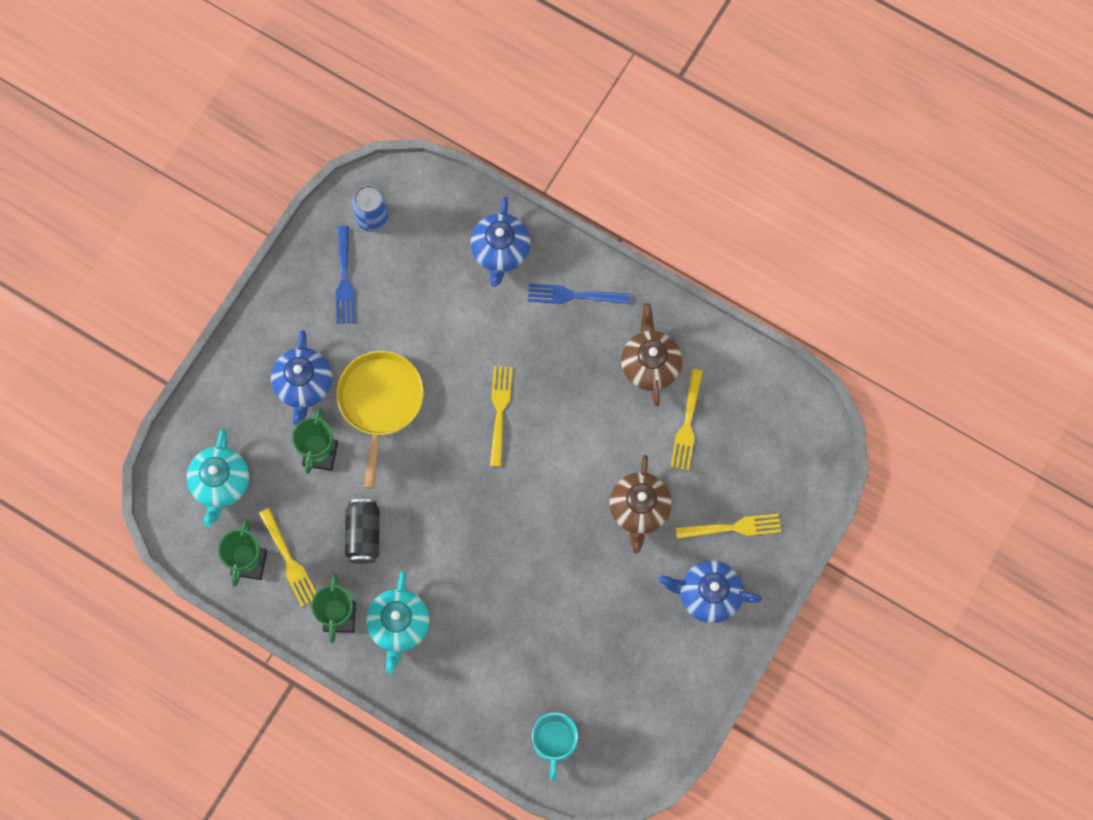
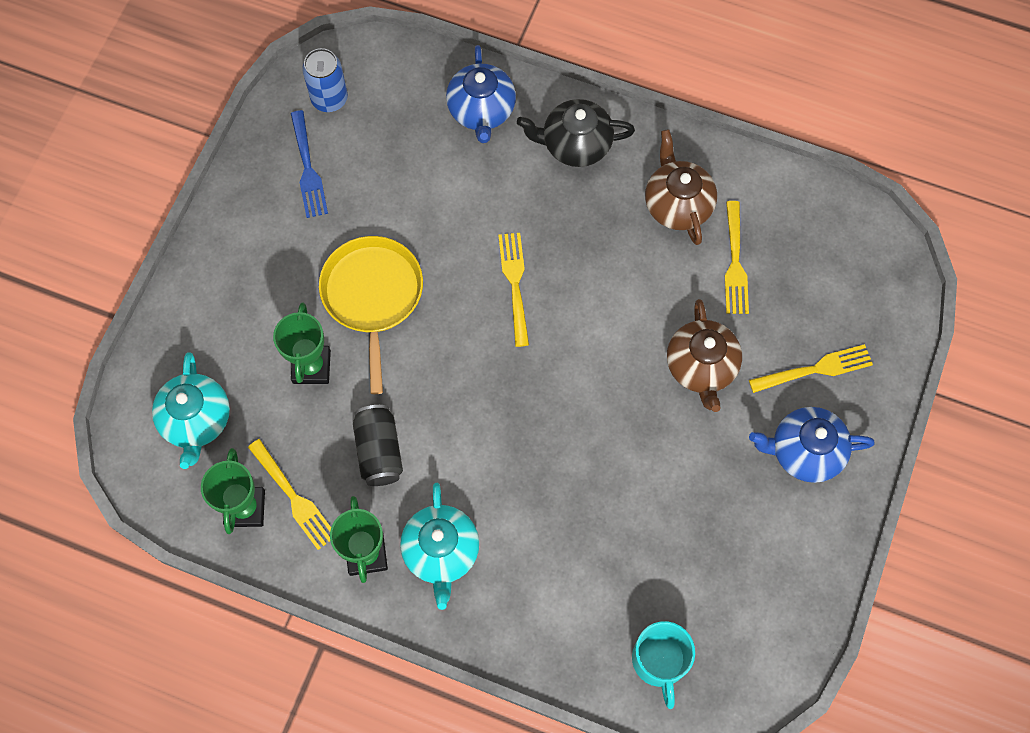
camera: 10 degrees left, 5 degrees down
(303, 385) = (279, 292): blue teapot -> none
(574, 295) = (575, 144): blue fork -> black teapot

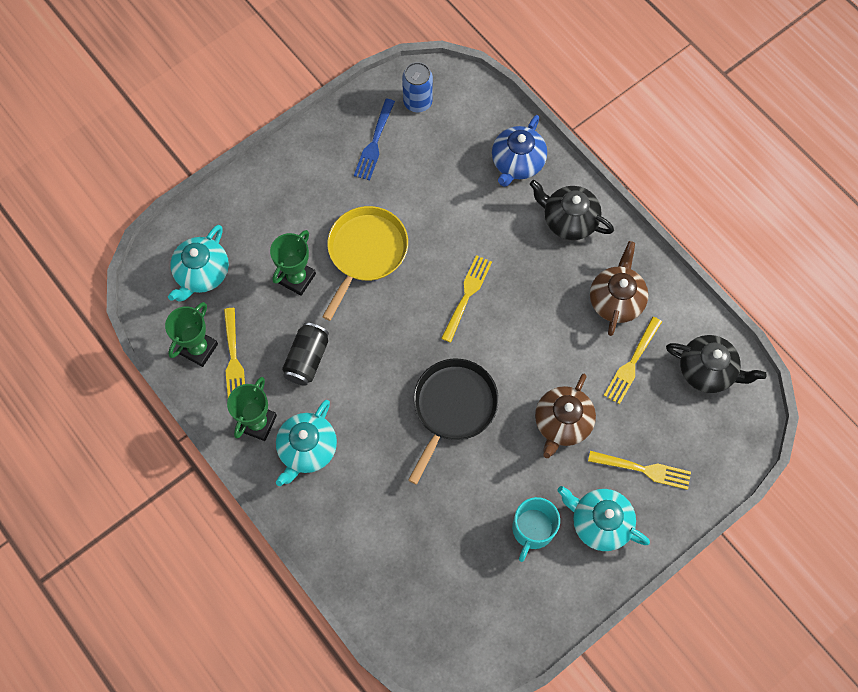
camera: 30 degrees right, 0 degrees up
(574, 414) = (453, 407): none -> black pan
(659, 661) = (408, 607): turquoise mug -> turquoise mug (532, 529)
(804, 451) = (599, 522): blue teapot -> turquoise teapot
(816, 228) = (707, 370): none -> black teapot

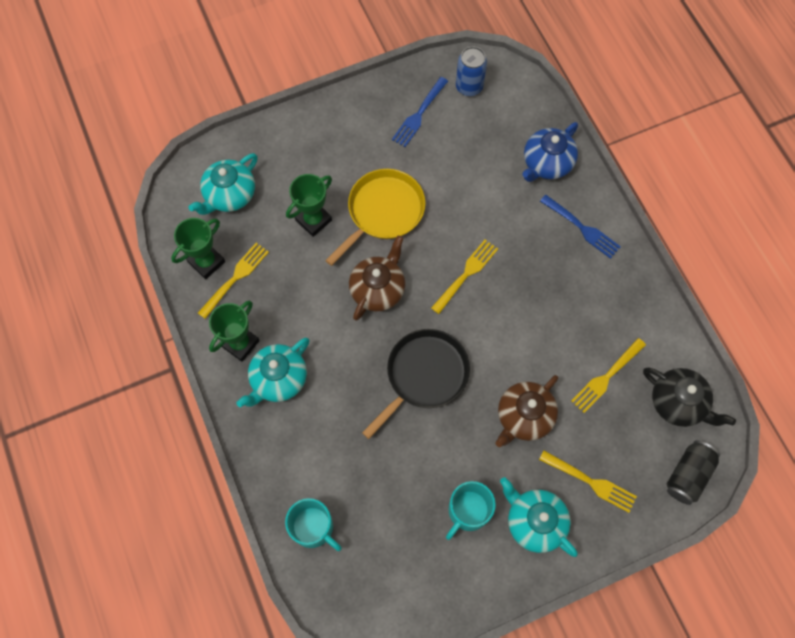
camera: 15 degrees right, 0 degrees up
(233, 358) = (235, 278): yellow fork -> yellow fork turned 150 degrees counterclockwise
(307, 359) = (302, 296): black can -> black can (688, 475)
(384, 586) = (313, 527): none -> turquoise mug
(569, 220) = (581, 228): black teapot -> blue fork
(616, 300) = (607, 313): brown teapot -> brown teapot (378, 289)

